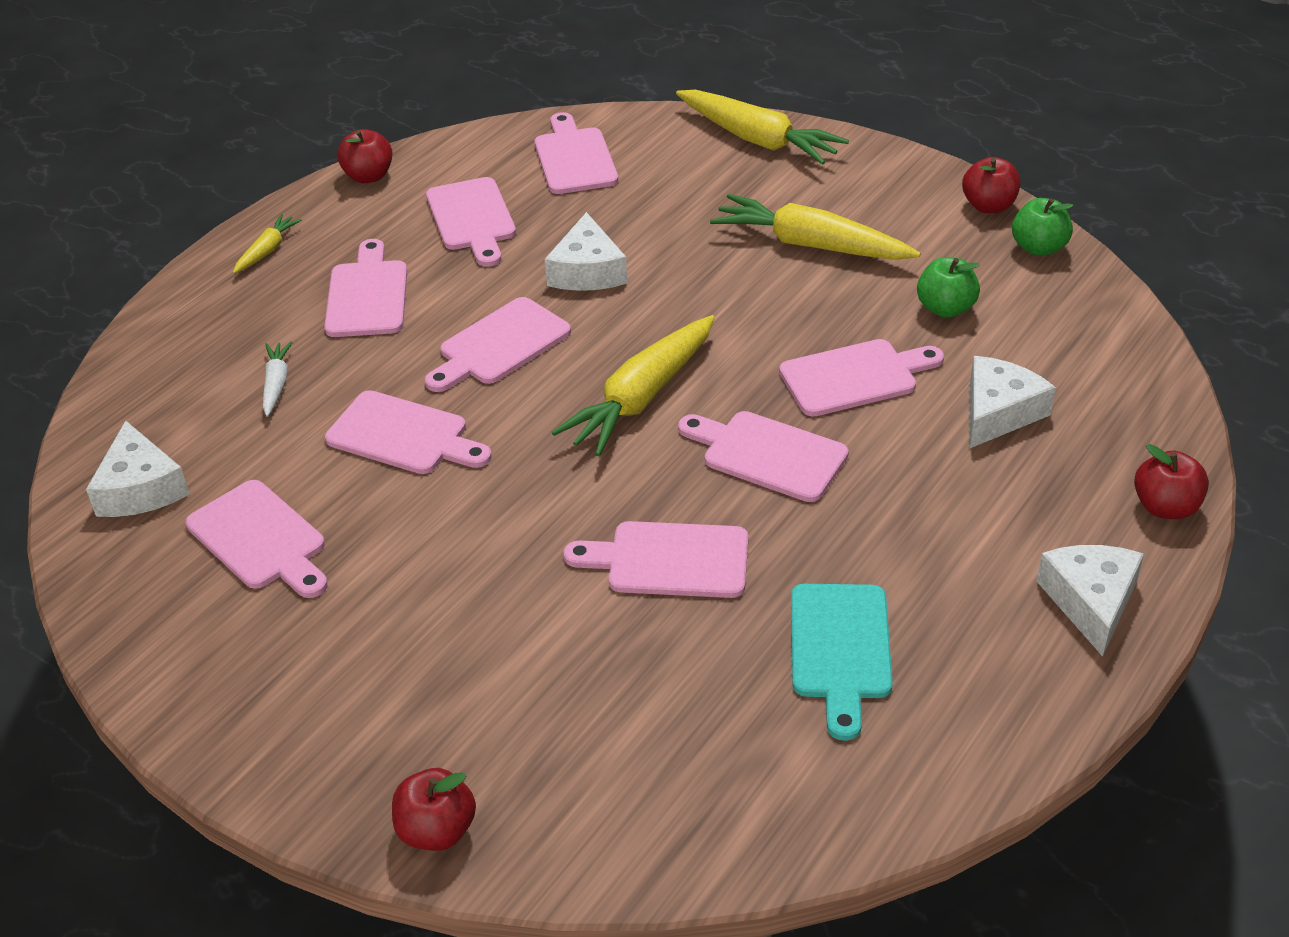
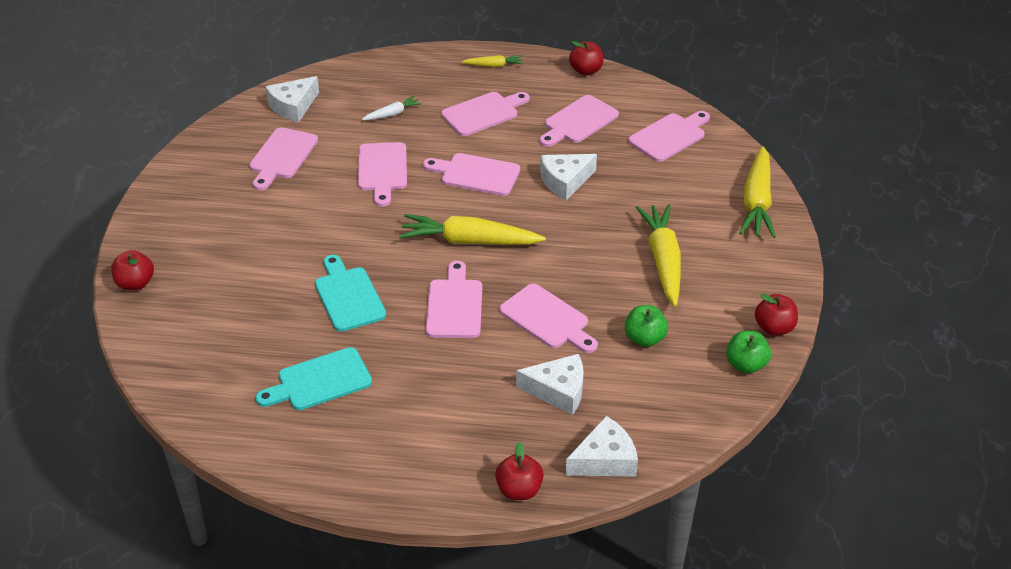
camera: 60 degrees right, 0 degrees up
(669, 560) = (348, 296): pink cutting board -> turquoise cutting board
(1090, 602) = (414, 474): white cheese -> white cheese (605, 460)

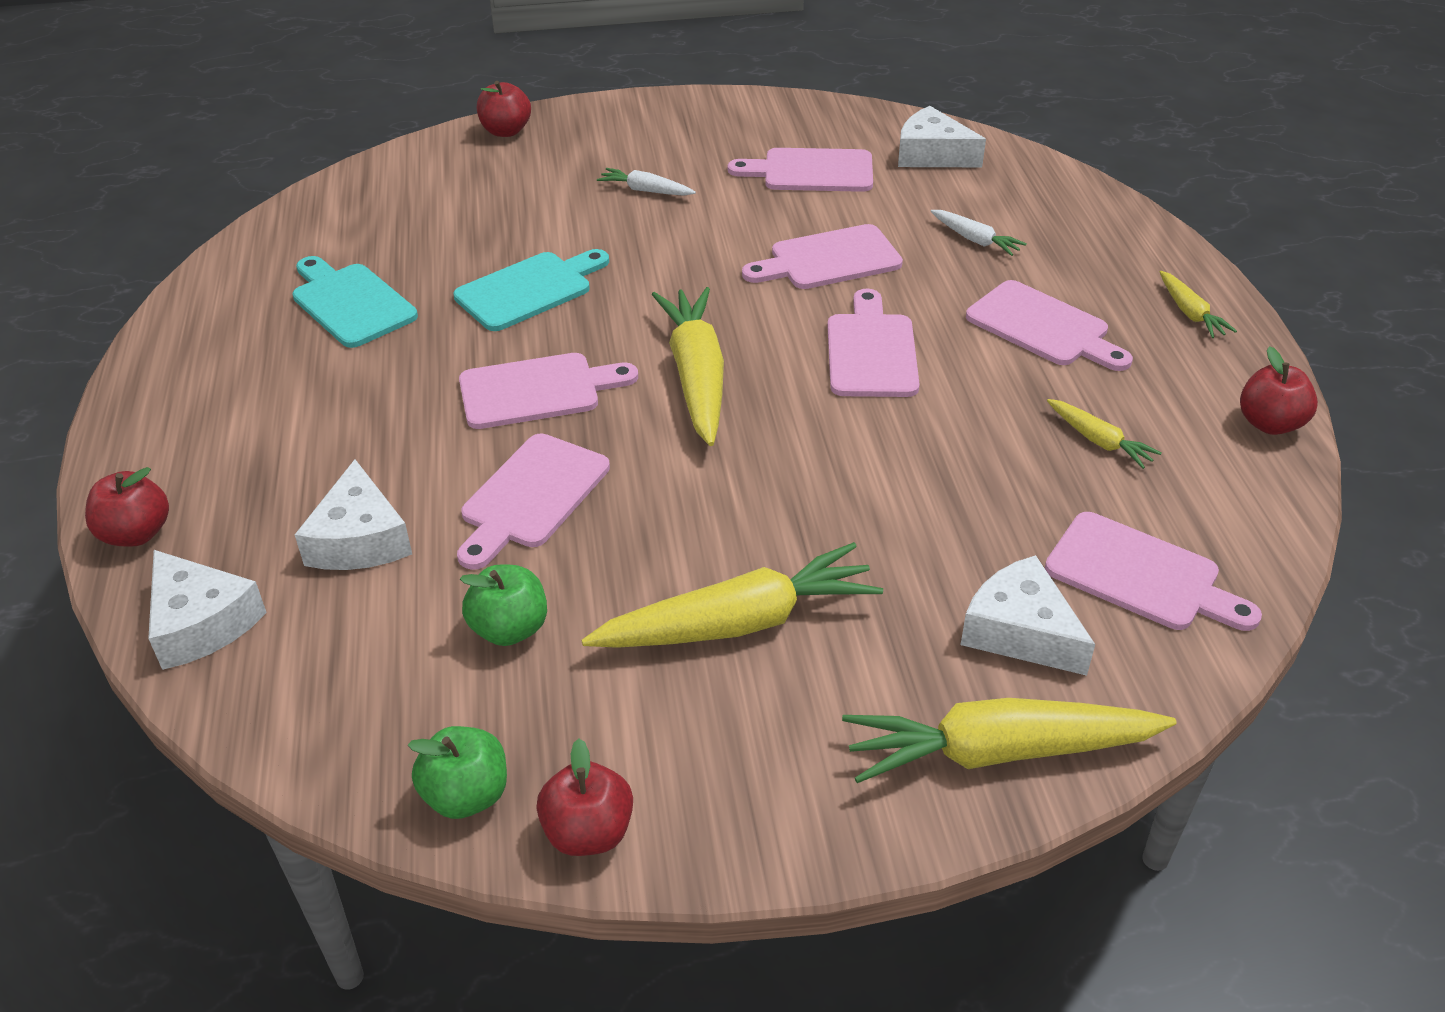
camera: 75 degrees right, 0 degrees up
(261, 229) = (646, 190): none -> white carrot
(565, 181) = (910, 454): white cheese -> white cheese (1020, 631)
(578, 121) = (1099, 441): pink cutting board -> yellow carrot

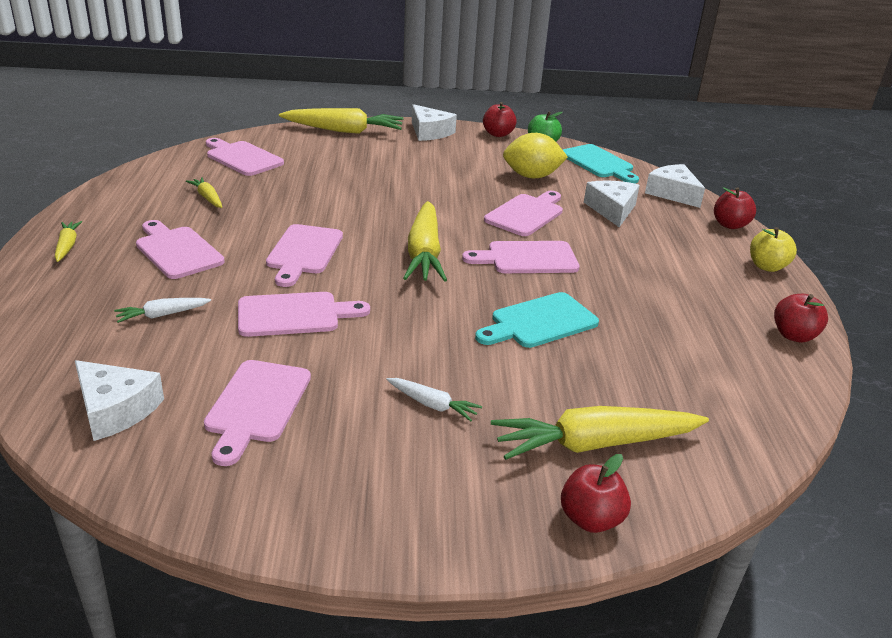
camera: 175 degrees left, 10 degrees down
(142, 434) = (767, 266): none -> yellow apple
(351, 303) = (678, 330): turquoise cutting board -> turquoise cutting board (599, 163)
(509, 629) = (532, 176): green apple -> yellow lemon
(738, 623) = (430, 167): yellow carrot -> yellow carrot (595, 444)
(811, 171) = (256, 405): pink cutting board -> pink cutting board turned 90 degrees clockwise
(975, 240) = (162, 315): white carrot -> white carrot turned 75 degrees counterclockwise
(1020, 631) = (311, 151): white cheese -> white cheese (429, 132)
(1269, 423) = (104, 193): red apple -> red apple (794, 336)

